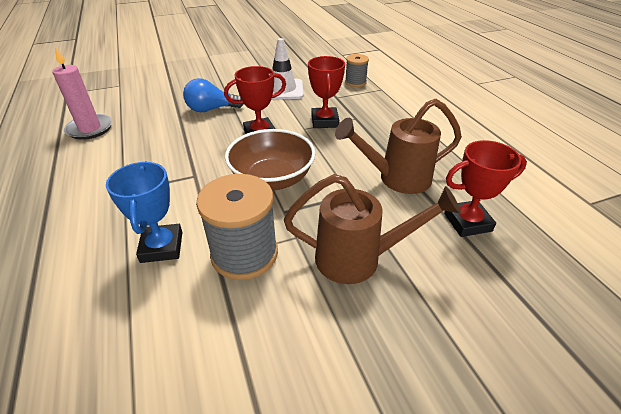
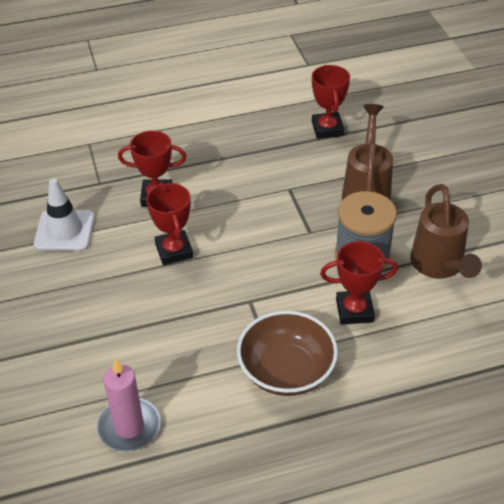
camera: 85 degrees left, 5 degrees up
(162, 247) = (354, 310): blue trophy -> red trophy
(211, 109) = (103, 300): blue light bulb -> none
(272, 179) = (261, 240): brown bowl -> brown bowl (286, 371)
(355, 82) = (64, 163): grey spool -> none
(396, 179) = (269, 157): brown watering can -> brown watering can (439, 266)

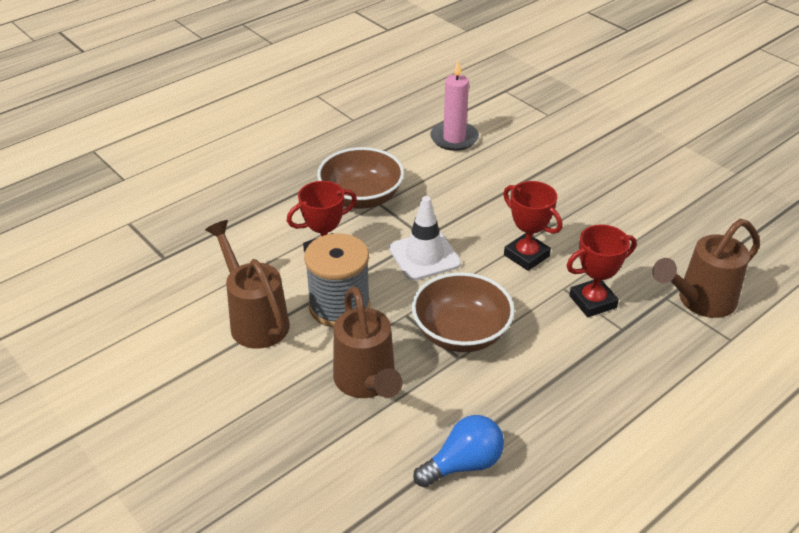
camera: 155 degrees right, 5 degrees down
(64, 231) = (644, 242): white traffic cone -> white traffic cone (424, 256)
(79, 172) = (699, 301): none -> brown watering can
(276, 204) = (461, 333): none -> brown bowl
(327, 129) = (463, 464): red trophy -> blue light bulb

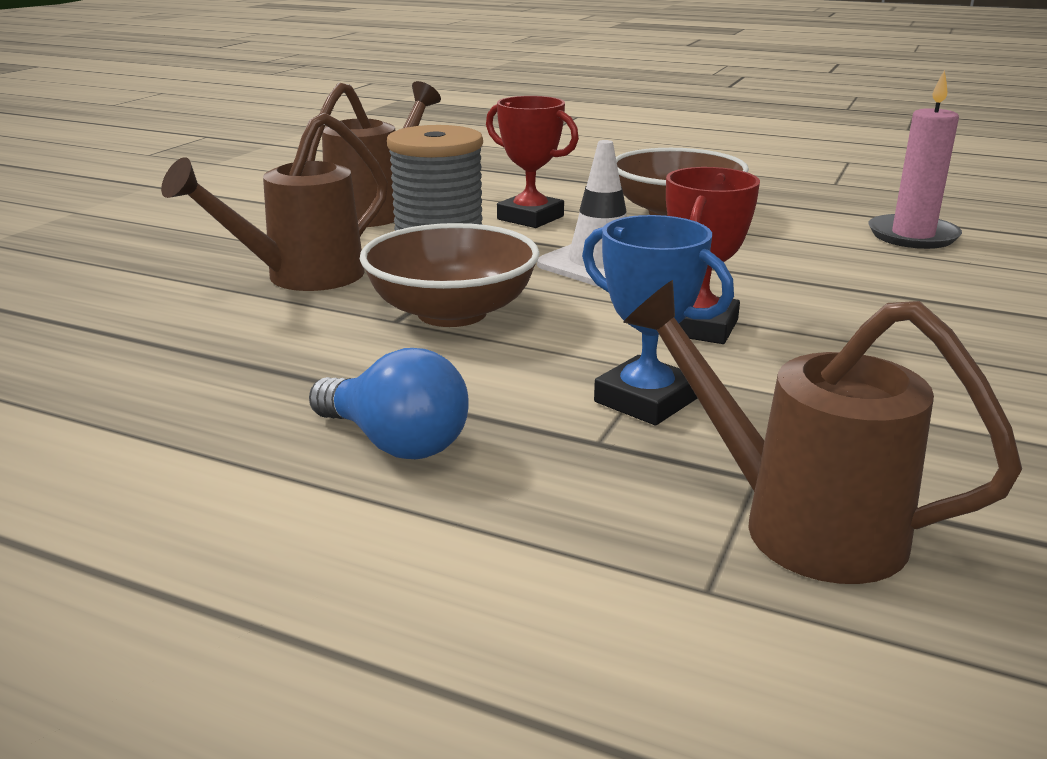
camera: 65 degrees right, 15 degrees down
(463, 464) = (162, 359): blue light bulb -> blue light bulb (395, 443)
(592, 301) = (646, 400): red trophy -> blue trophy

